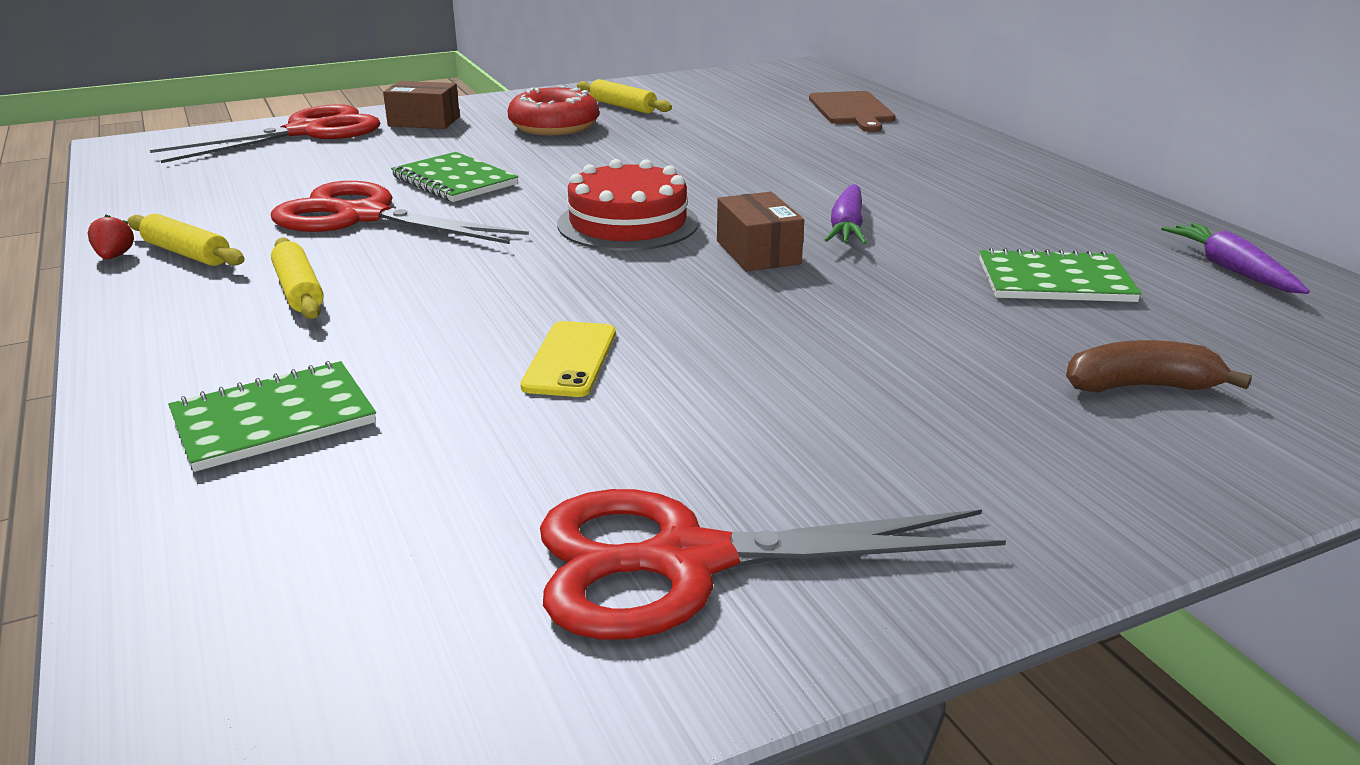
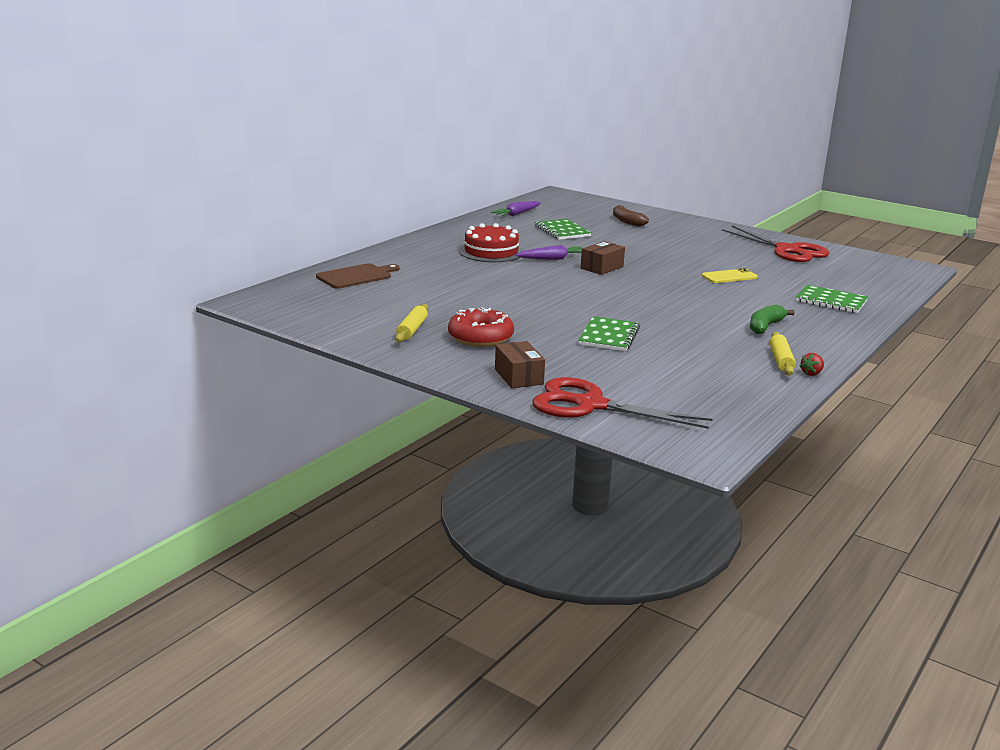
camera: 120 degrees left, 5 degrees down
(299, 291) = (765, 326): yellow rolling pin -> green banana
(363, 217) = (684, 340): red scissors -> none
(628, 223) = (606, 291): red cake -> red cake (491, 252)

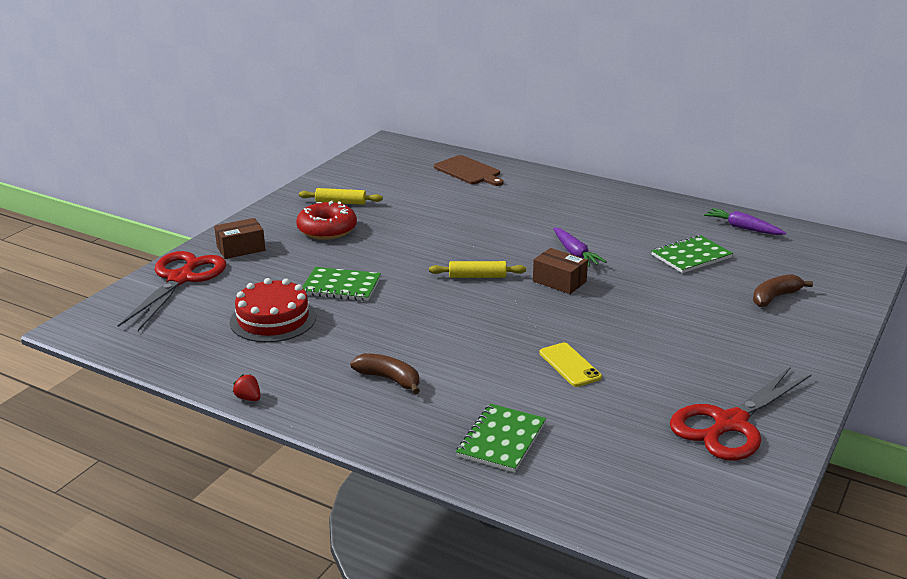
camera: 85 degrees right, 5 degrees up
(491, 252) = (579, 221): red cake -> red cake (273, 319)
(765, 326) = (389, 379): green banana -> brown banana
(781, 360) = (286, 381): yellow rolling pin -> yellow rolling pin (477, 276)

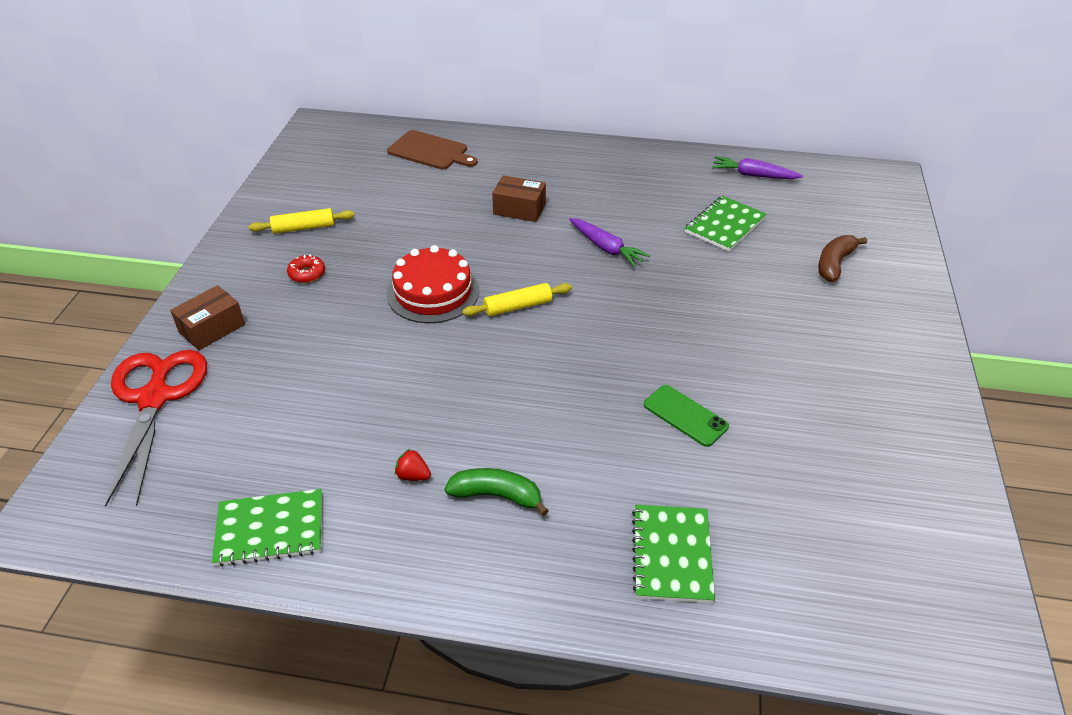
camera: 20 degrees left, 15 degrees up
(248, 398) = (338, 579): red strawberry -> red strawberry (413, 475)
(273, 319) = (307, 435): red cake -> red cake (433, 292)
(327, 229) = (307, 274): red donut -> red donut, size x0.50
(341, 286) = (367, 360): green notebook -> green notebook (270, 529)
(389, 379) = (497, 495): brown banana -> green banana
(559, 281) = (610, 293): brown box -> brown box (519, 209)
(570, 365) = (685, 415): yellow phone -> green phone
(730, 424) = (889, 456): red scissors -> none

